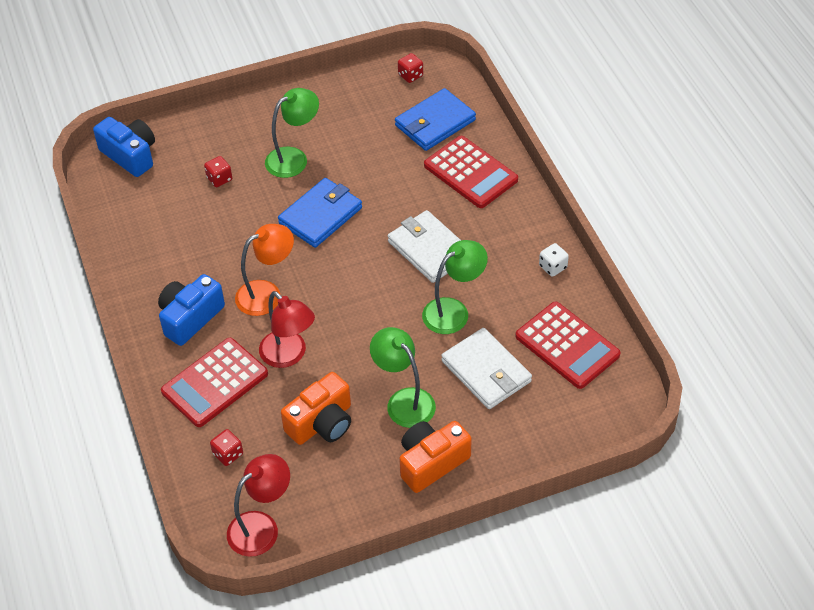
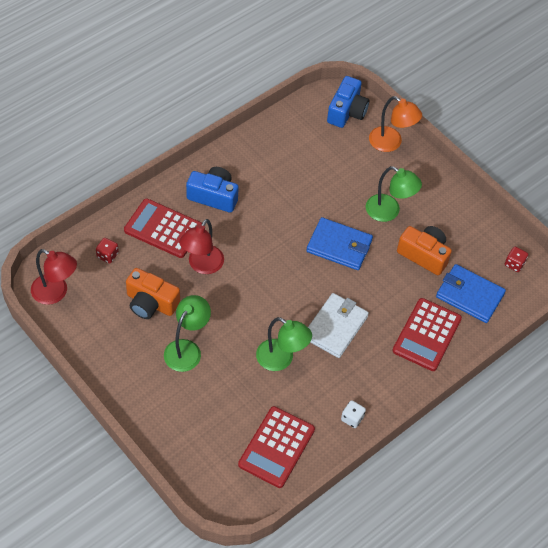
camera: 65 degrees right, 5 degrees up
(219, 179) = (348, 172): red dice -> none
(267, 293) = (252, 235): orange lamp -> orange lamp (391, 143)
(431, 462) = (138, 381): orange camera -> orange camera (424, 255)
(486, 371) = (232, 396): white wallet -> none

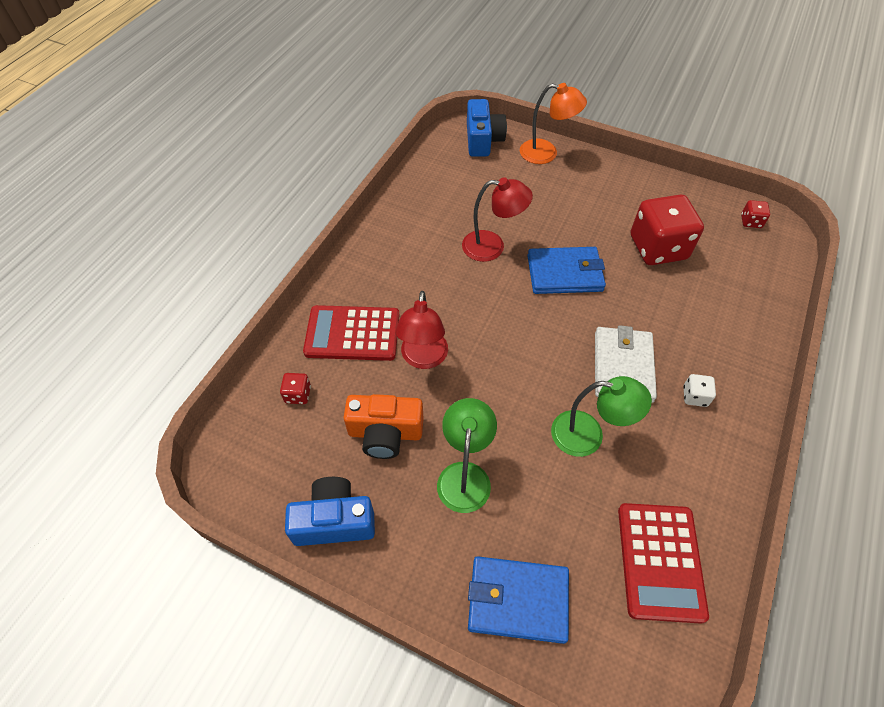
camera: 20 degrees left, 0 degrees up
(56, 293) = (250, 475): red lamp -> red lamp (492, 246)
(213, 196) = (392, 274): blue camera -> blue camera (334, 520)
(352, 418) = (721, 473): white dice -> white dice (694, 396)
(389, 212) = (591, 218): green lamp -> none
(424, 255) = (658, 248): orange camera -> red dice
(426, 335) = (725, 332): red calculator -> none
(469, 295) = (734, 271): blue wallet -> blue wallet (517, 600)

